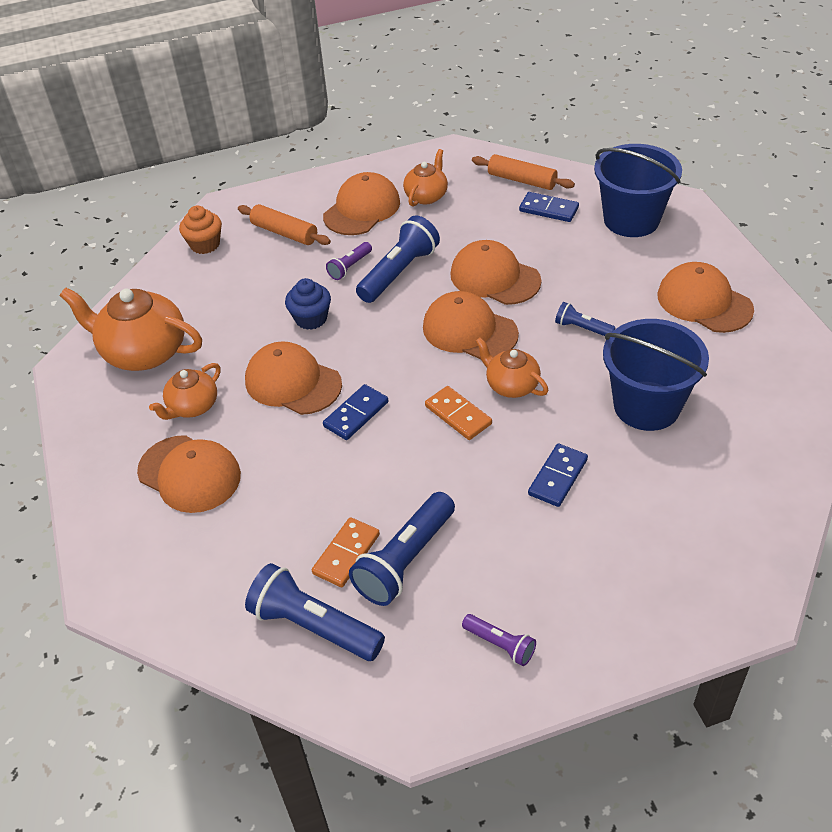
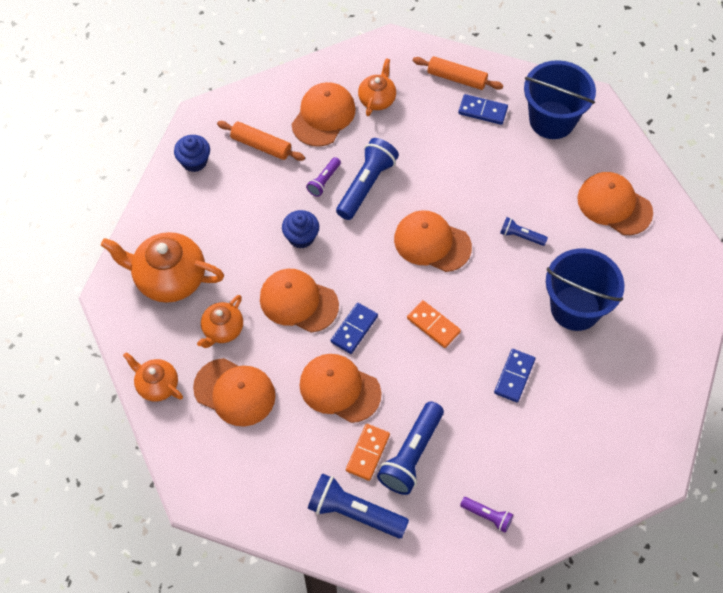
camera: 10 degrees left, 15 degrees up
(205, 244) = (194, 161): orange cupcake -> blue cupcake
(495, 277) = (446, 187): orange cap -> orange cap (339, 389)
(511, 385) = (471, 295): orange teapot -> orange teapot (157, 385)

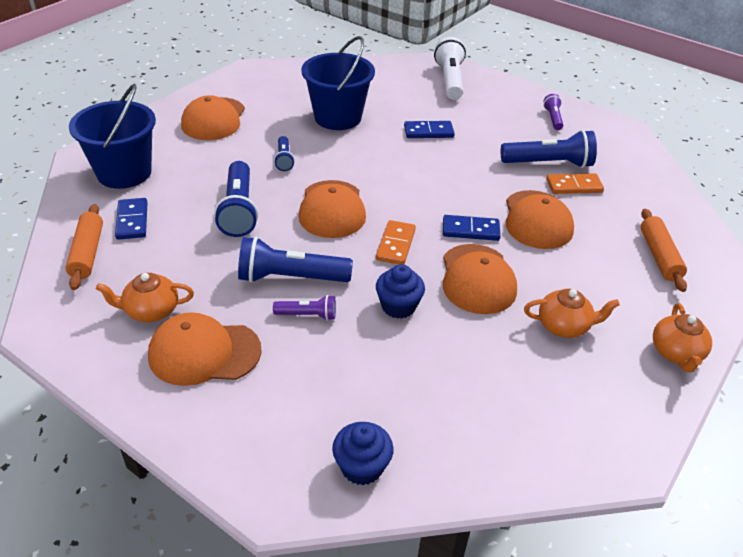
camera: 120 degrees left, 20 degrees down
(169, 278) = (551, 406): orange teapot -> none
(234, 392) = (615, 288): orange cap -> none
(261, 145) = (289, 399): orange rolling pin -> orange rolling pin (659, 256)
(354, 512) = (627, 178): blue flashlight -> blue flashlight (239, 210)
(433, 325) = (421, 184): orange domino -> orange domino (396, 245)
(610, 456) = (450, 80): none -> white flashlight

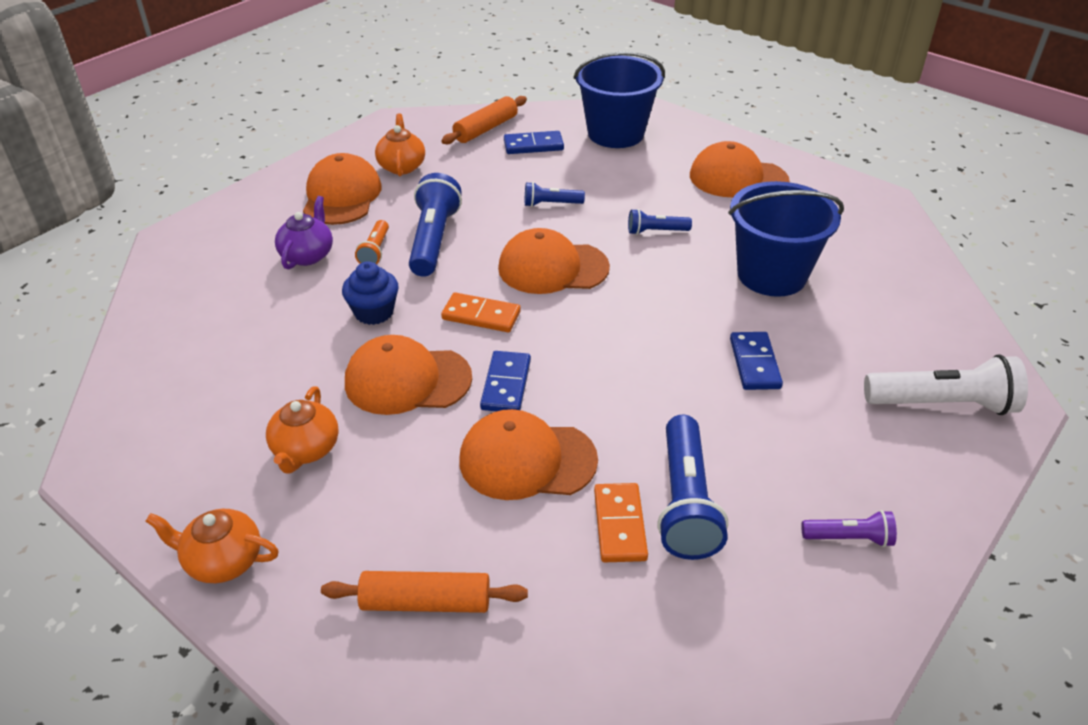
camera: 95 degrees right, 0 degrees up
(87, 253) = (486, 129): orange rolling pin -> orange rolling pin turned 45 degrees counterclockwise
(239, 210) = (551, 204): blue flashlight -> blue flashlight, size x0.53
(307, 315) = (375, 251): purple flashlight -> orange flashlight
(314, 364) = (308, 255): none -> purple teapot
(362, 467) = (180, 281): blue cupcake -> none

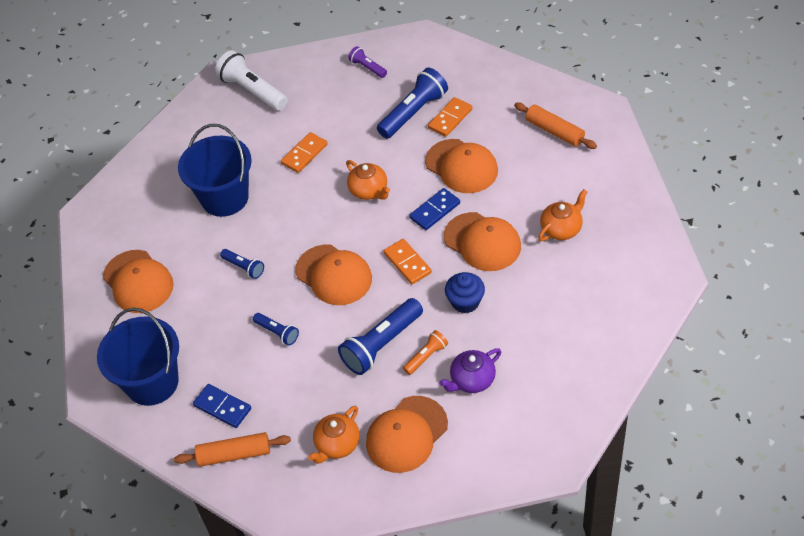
camera: 135 degrees left, 10 degrees up
(223, 560) = (630, 192): orange teapot -> orange teapot (369, 191)
(754, 363) = (304, 154): blue domino -> orange domino

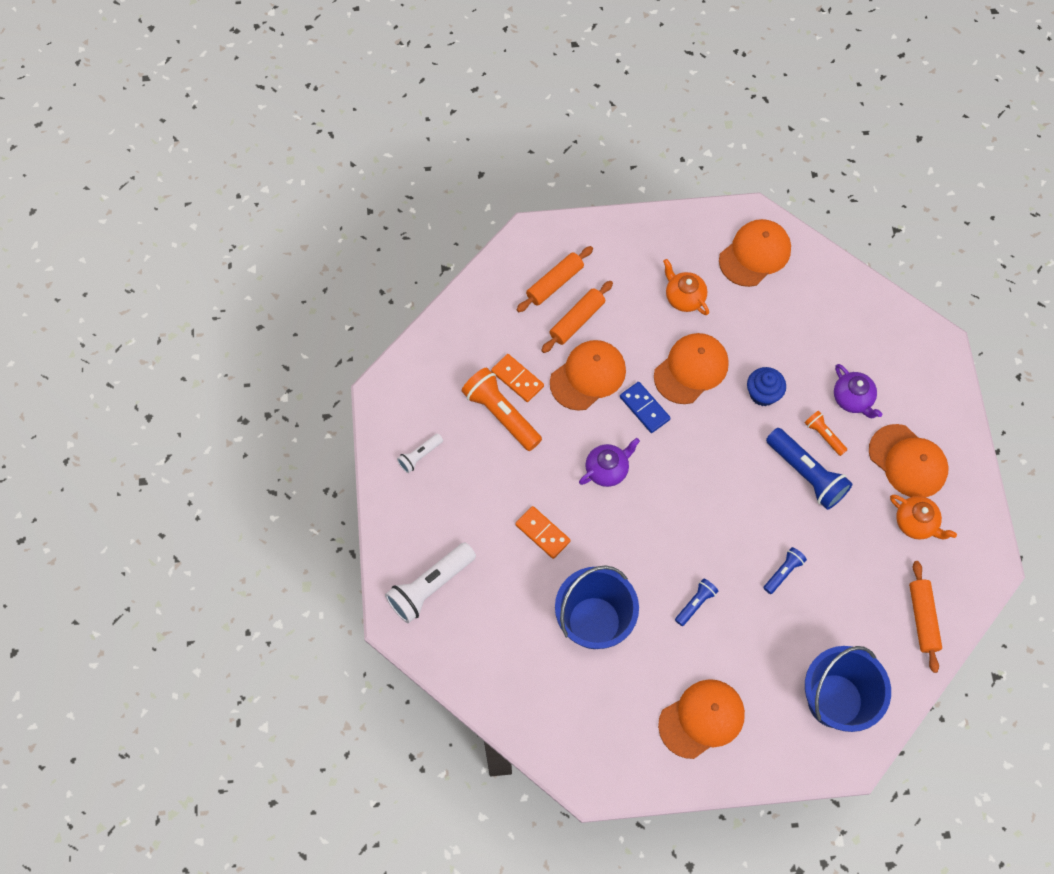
camera: 90 degrees left, 15 degrees up
(222, 407) = (869, 629): blue domino -> none
(334, 275) = (716, 513): orange cap -> orange cap (755, 254)
(367, 67) = (420, 456): purple flashlight -> white flashlight
(369, 191) = (607, 469): orange teapot -> purple teapot
(407, 263) = (709, 441): orange domino -> none
(413, 113) = (501, 414): blue flashlight -> orange flashlight
(518, 152) = (577, 320): none -> orange rolling pin

